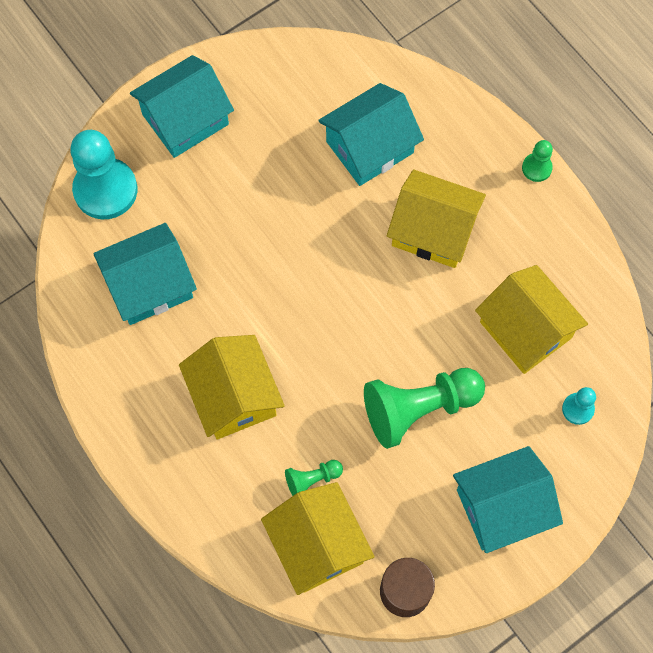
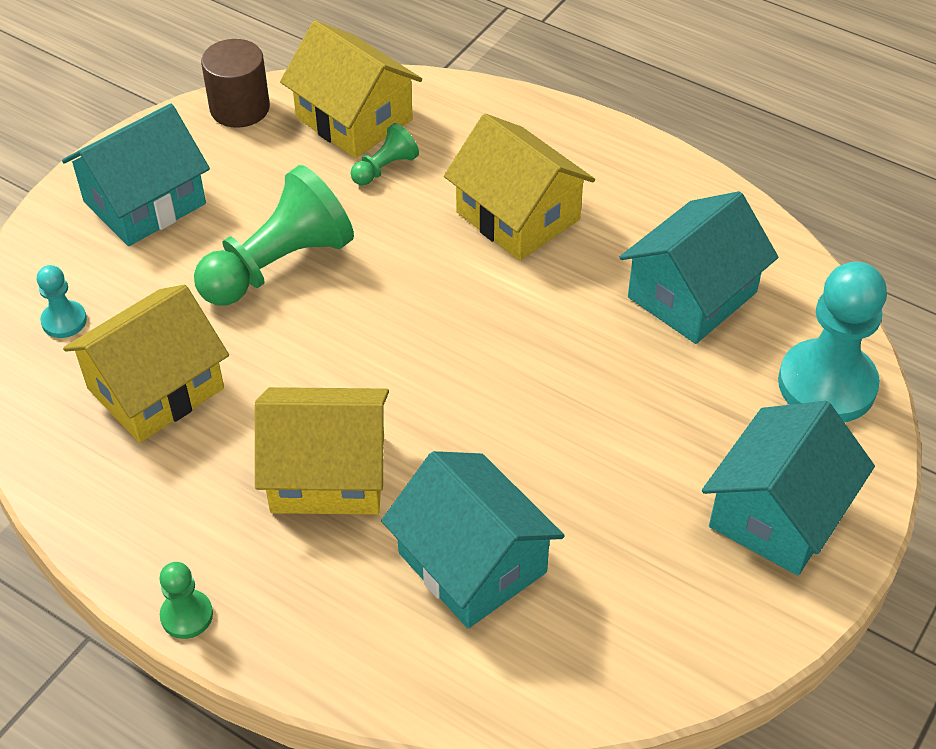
camera: 160 degrees right, 20 degrees down
(369, 147) = (472, 562): turquoise house -> turquoise house turned 75 degrees counterclockwise
(525, 330) = (155, 388): yellow house -> yellow house turned 75 degrees counterclockwise

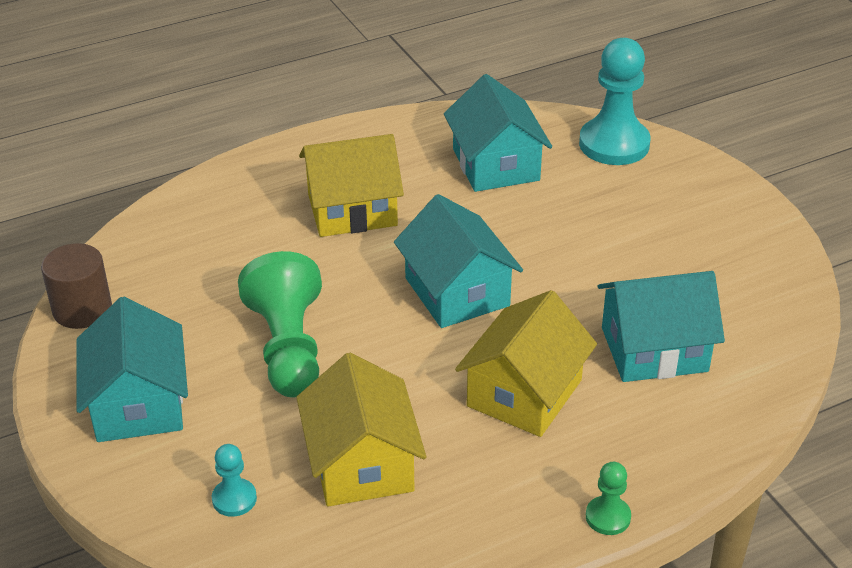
camera: 60 degrees left, 10 degrees down
(354, 119) = (165, 251): yellow house -> none
(385, 168) = (237, 255): green pawn -> none
(778, 513) = (700, 204): turquoise house -> turquoise house (457, 292)

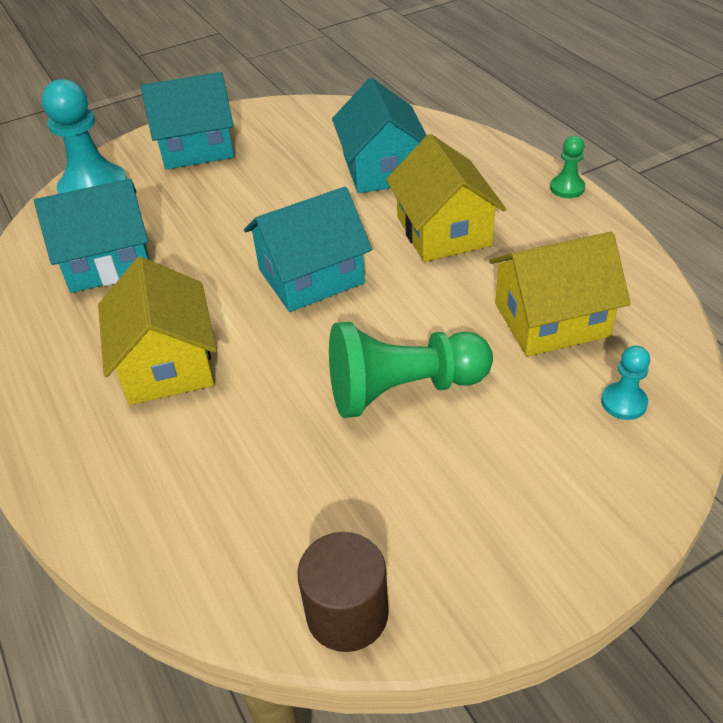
camera: 90 degrees left, 5 degrees up
(138, 403) = (511, 510): turquoise house -> turquoise house (196, 147)
(524, 393) = (443, 231): yellow house -> yellow house turned 45 degrees clockwise

